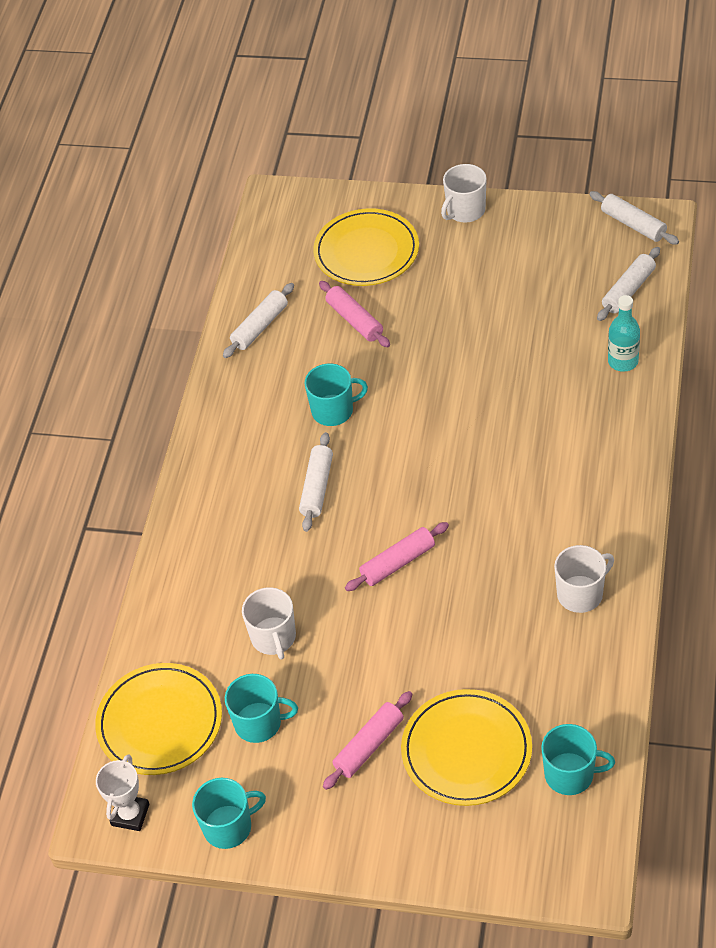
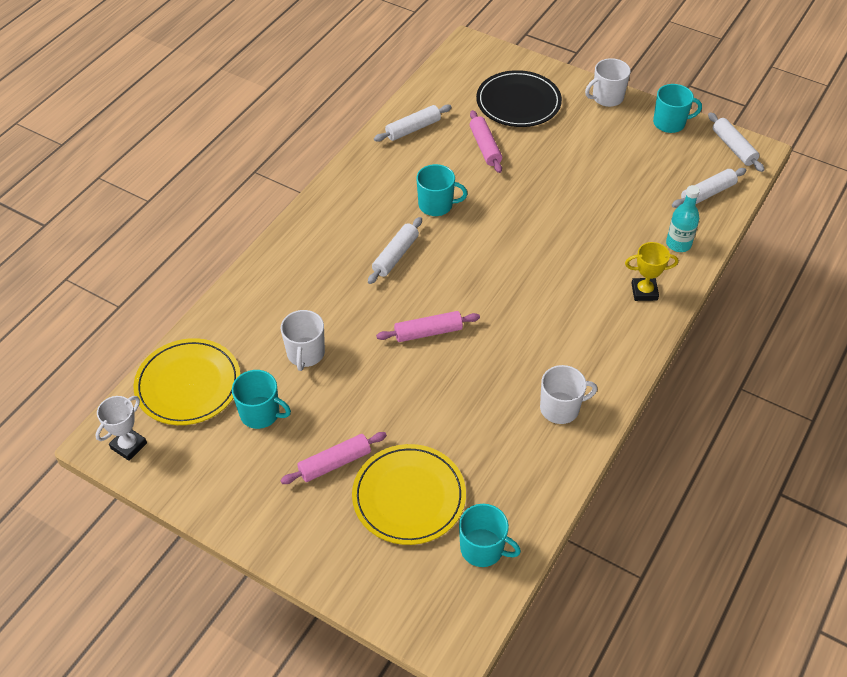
camera: 15 degrees right, 0 degrees up
(229, 826) = (196, 484): turquoise mug -> turquoise mug (670, 123)
(366, 251) = (518, 102): yellow plate -> black plate
(610, 430) = (644, 292): none -> yellow trophy

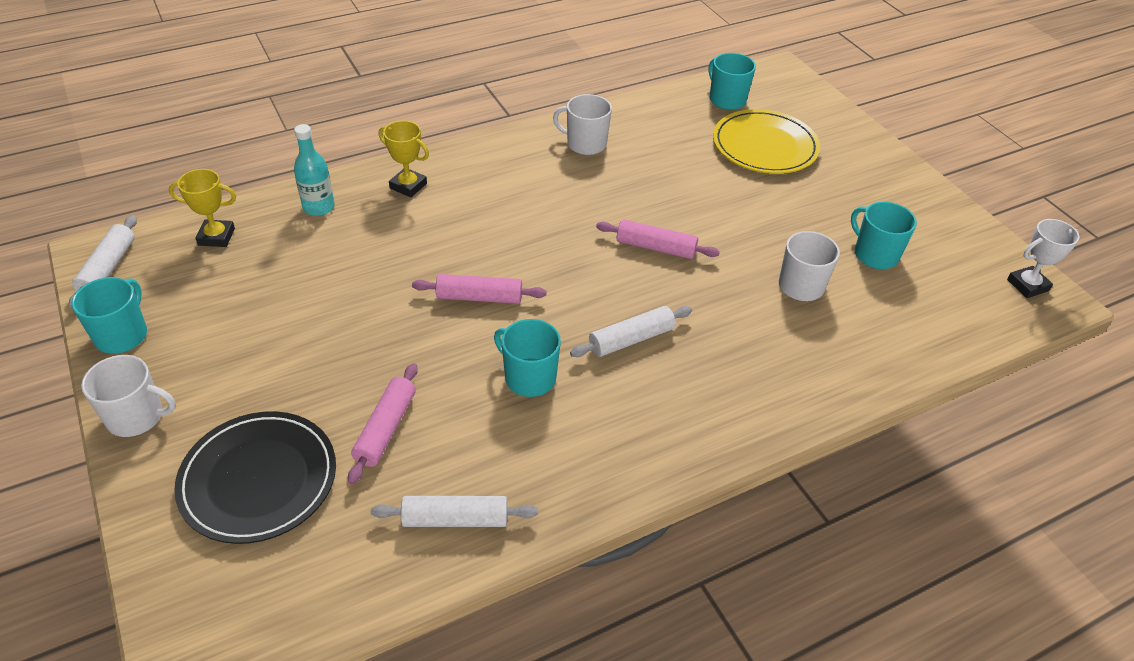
camera: 150 degrees left, 5 degrees down
(188, 384) = (948, 313): yellow plate -> none
(334, 463) = (818, 190): pink rolling pin -> pink rolling pin (479, 297)
(670, 123) = (122, 335): turquoise mug -> turquoise mug turned 75 degrees clockwise
(707, 193) = (216, 237): white rolling pin -> yellow trophy

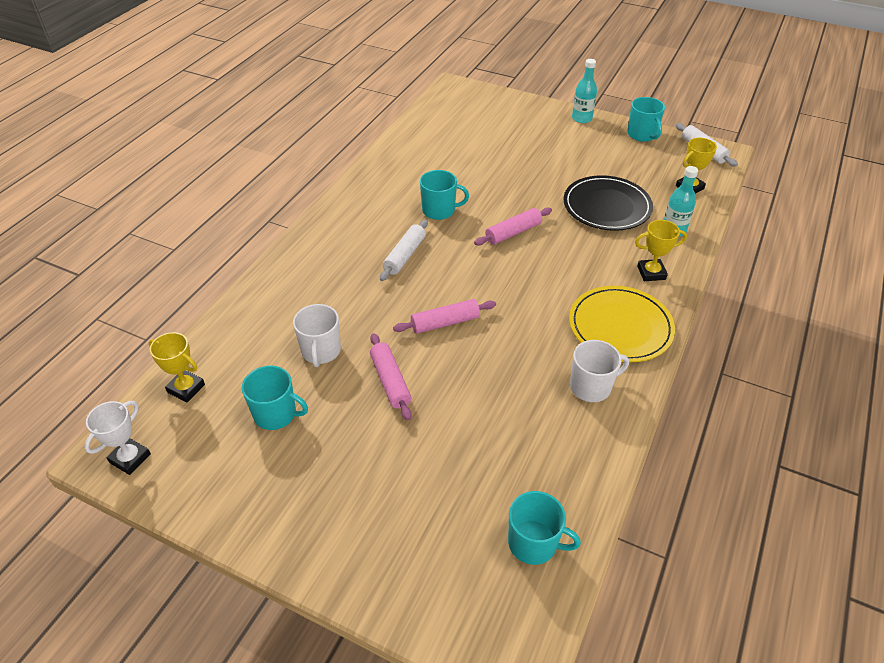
camera: 145 degrees right, 0 degrees up
(136, 417) = (581, 118): white mug -> turquoise bottle
(258, 479) = (503, 126): black plate -> black plate (606, 206)
(386, 429) = (478, 161): pink rolling pin -> pink rolling pin (390, 381)
(455, 519) = (410, 150): white rolling pin -> none
(764, 146) = (444, 491): yellow plate -> yellow plate (620, 327)
(960, 320) = (186, 388): none -> yellow trophy

